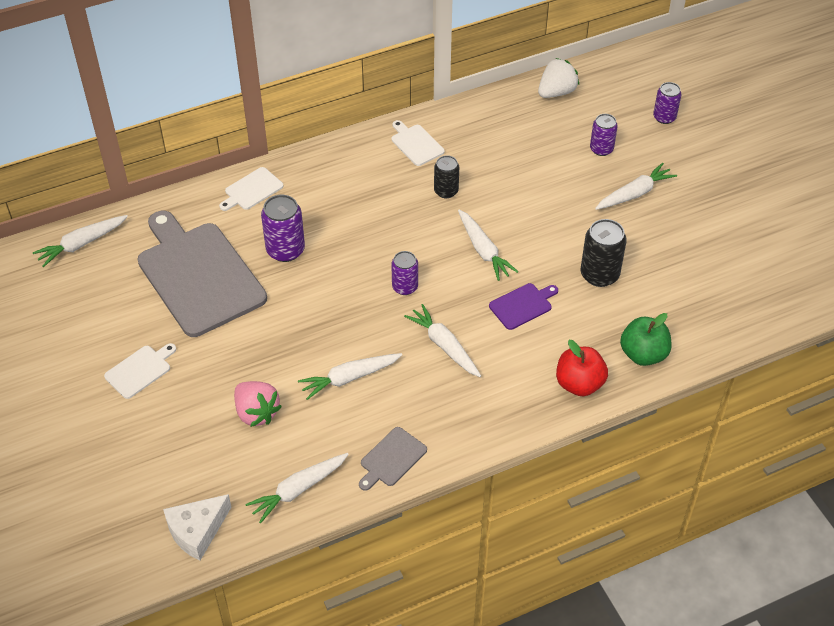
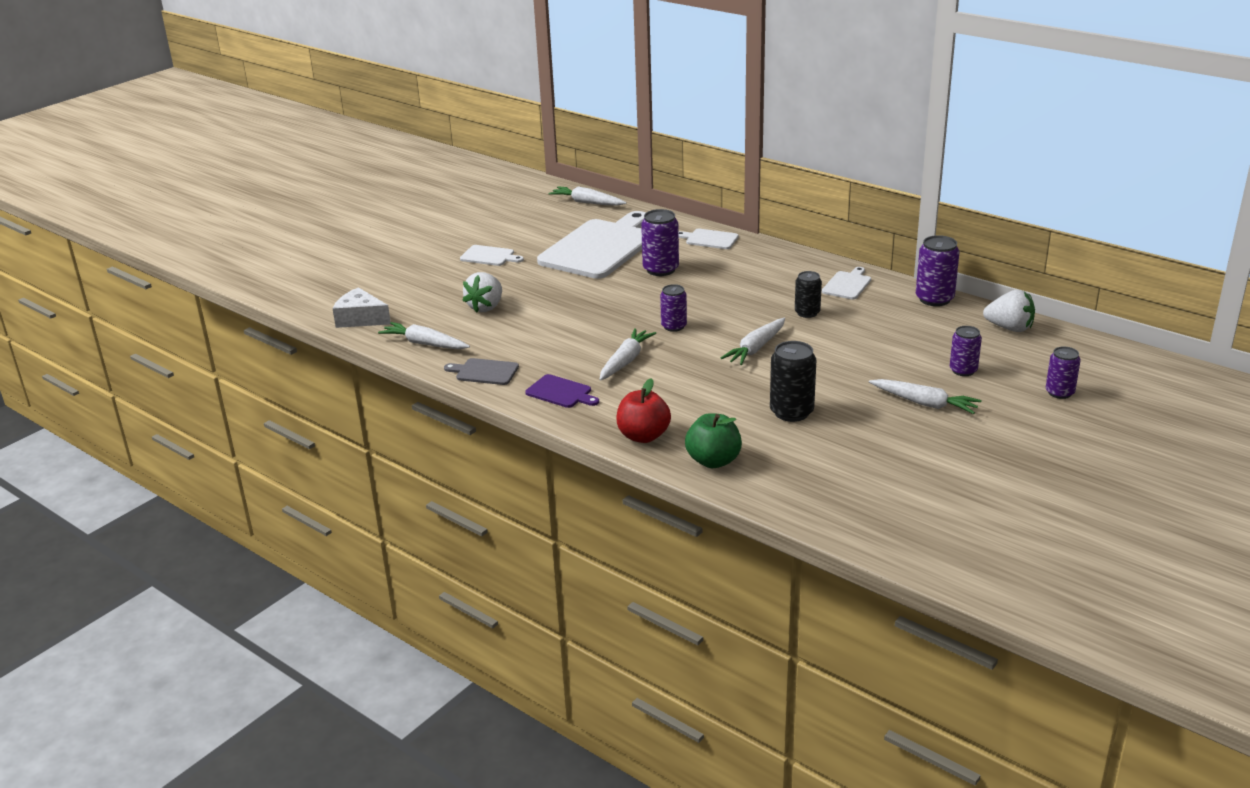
camera: 65 degrees right, 20 degrees down
(199, 275) = (600, 247): grey cutting board -> white cutting board
(256, 413) = (486, 307): pink strawberry -> white strawberry
(349, 378) = (552, 332): white carrot -> none
(480, 107) = (934, 299): none -> purple can
(522, 305) = (710, 384): purple cutting board -> purple cutting board (561, 392)

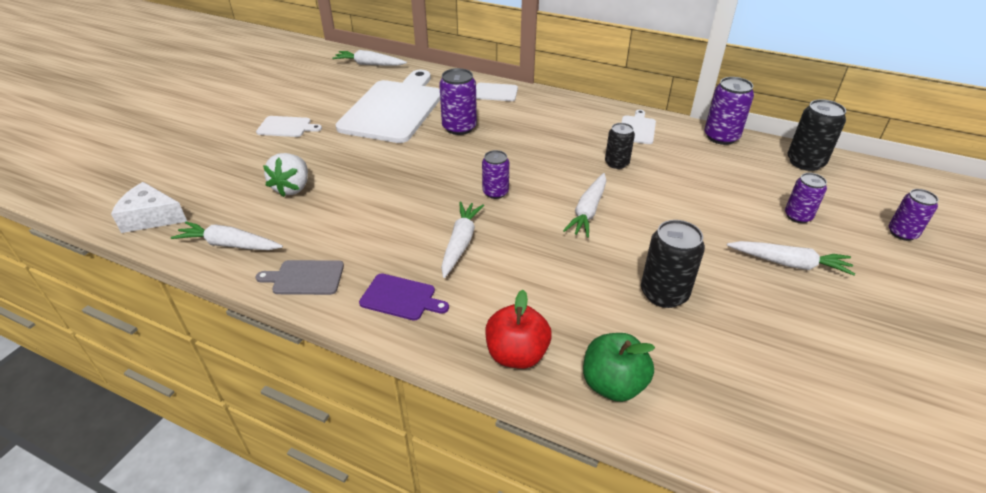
camera: 15 degrees left, 10 degrees up
(1009, 328) = (805, 162): white strawberry -> black can

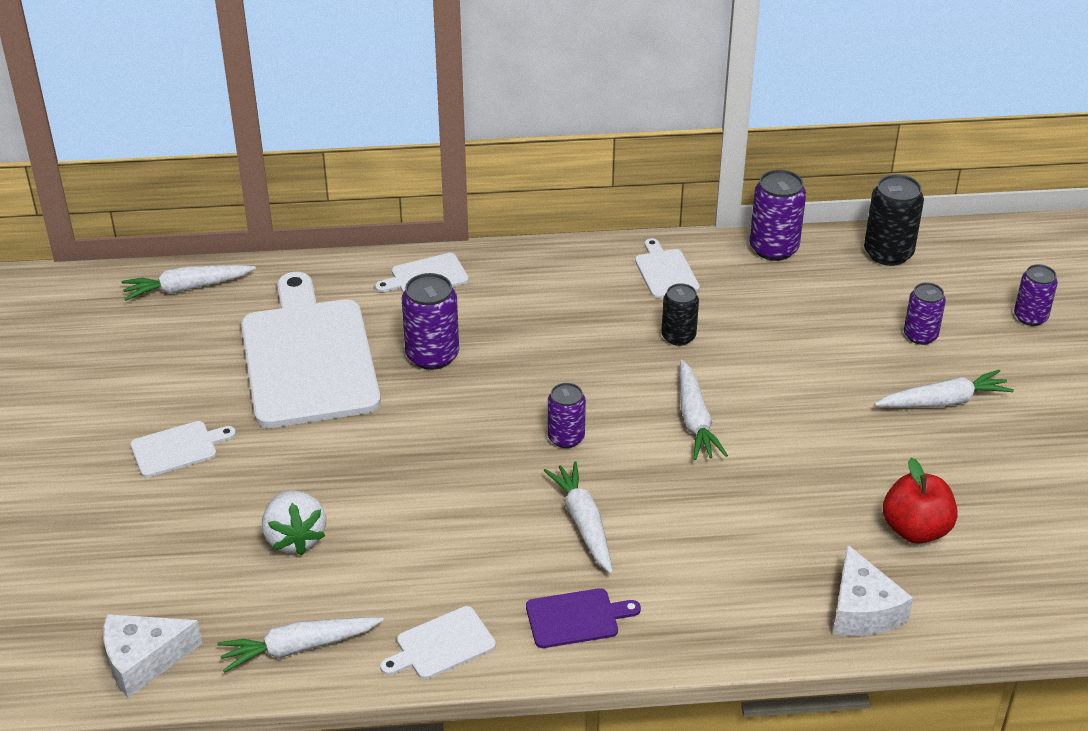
camera: 30 degrees left, 0 degrees up
(305, 277) = (441, 645): grey cutting board -> white cutting board
(517, 354) = (750, 623): red apple -> red apple (915, 530)
(613, 384) = (862, 609): green apple -> white cheese
(664, 293) = (845, 490): black can -> none

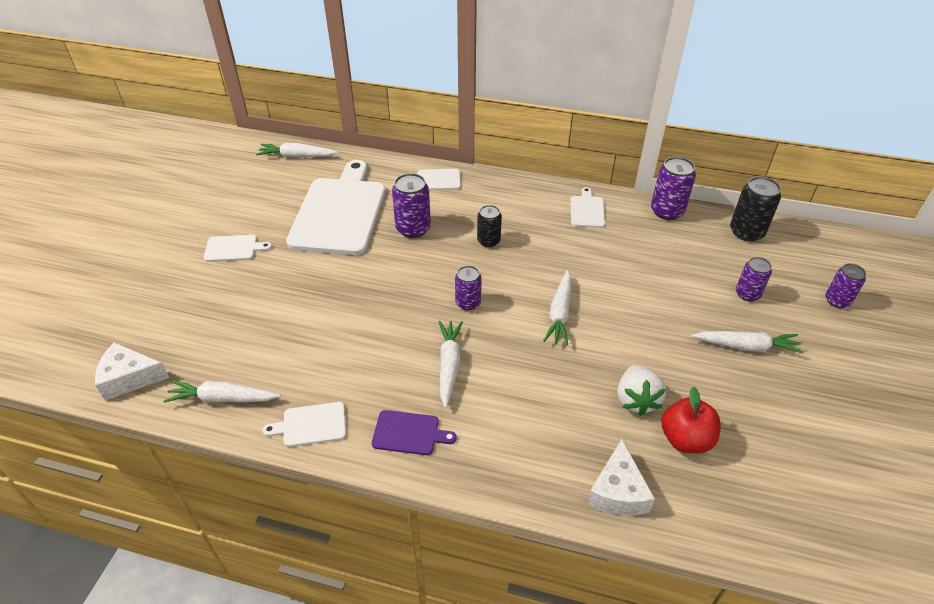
camera: 20 degrees right, 5 degrees up
(295, 538) = (265, 323): white strawberry -> white strawberry (636, 400)
(678, 336) = (575, 254): black can -> black can (488, 241)

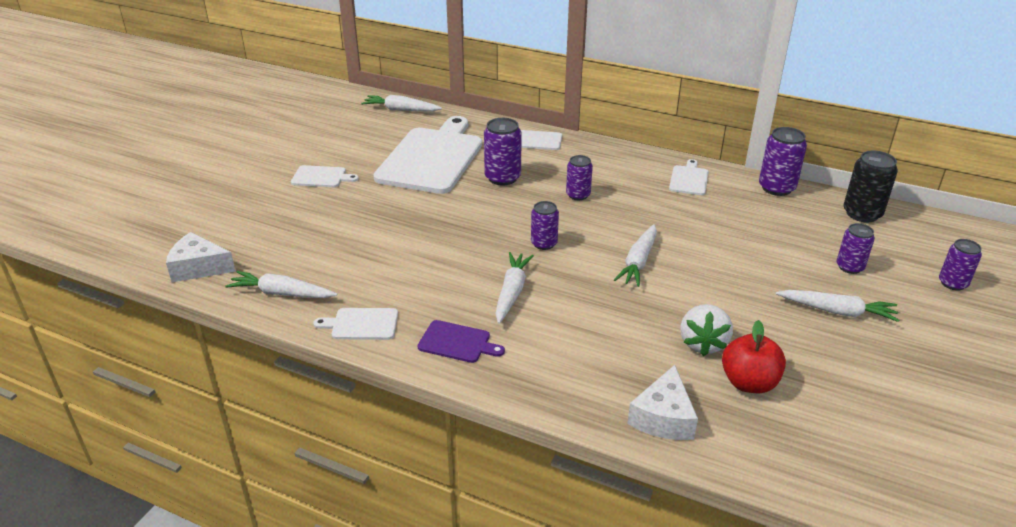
camera: 10 degrees right, 10 degrees down
(488, 241) = (578, 195): black can -> purple can

